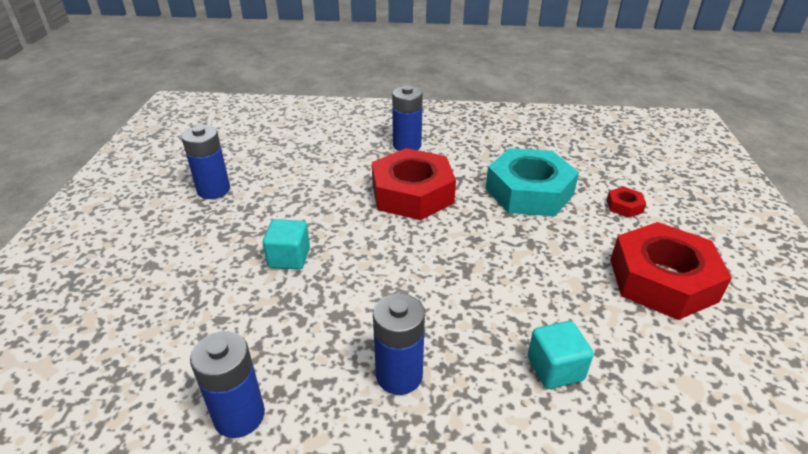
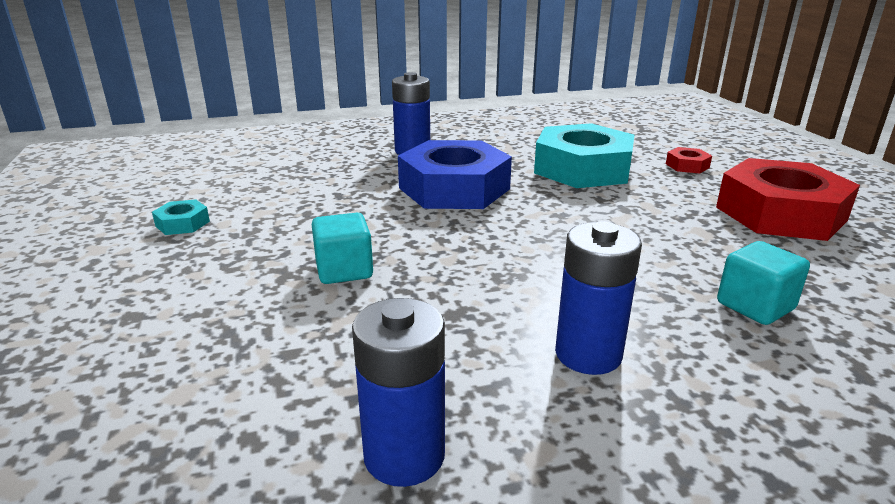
camera: 20 degrees left, 10 degrees down
(214, 190) = (182, 223): blue battery -> turquoise nut
(412, 193) = (454, 188): red nut -> blue nut

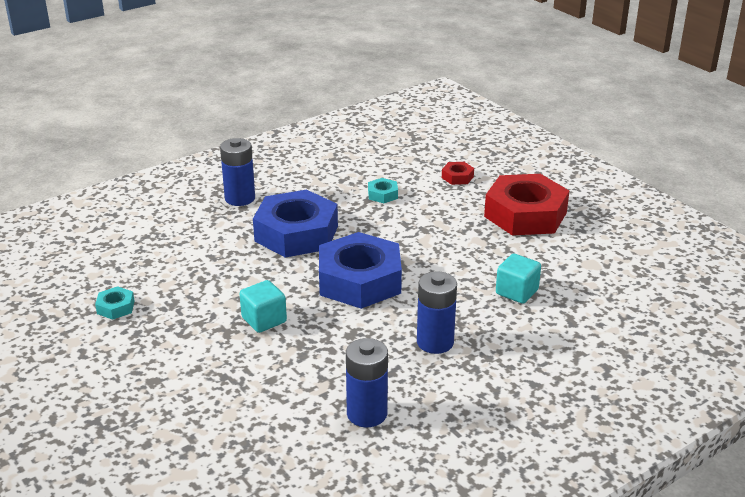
camera: 20 degrees left, 5 degrees up
(506, 248) = (359, 280): none -> blue nut
(582, 169) = (382, 194): turquoise nut -> turquoise nut, size x0.41

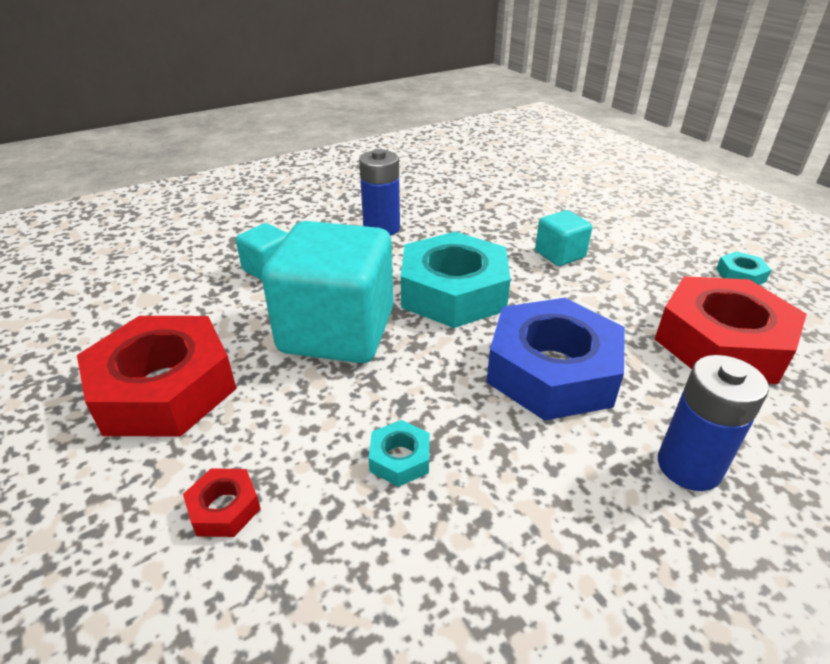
camera: 175 degrees left, 5 degrees up
(176, 254) = (721, 342): none -> red nut
(359, 280) = (453, 292): blue nut -> turquoise nut
(367, 414) = (452, 187): blue battery -> none
(438, 249) = (337, 331): none -> turquoise cube

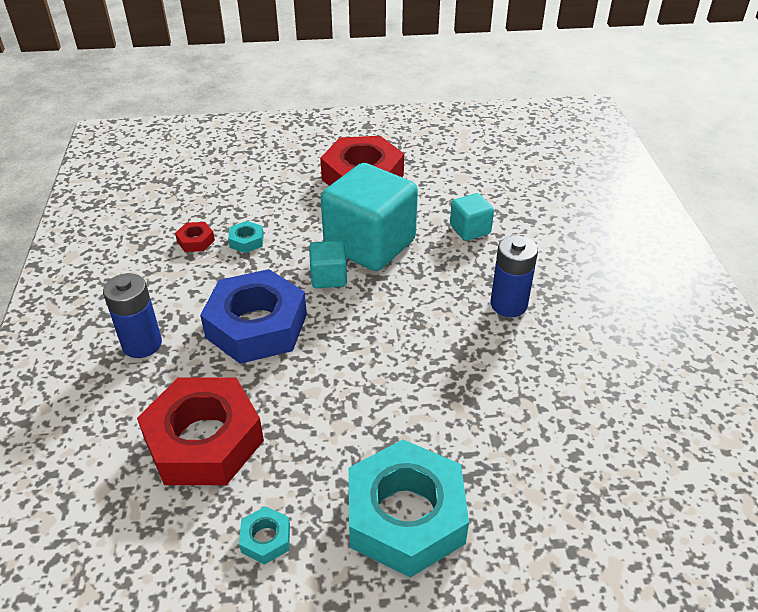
camera: 115 degrees right, 5 degrees up
(224, 508) = (266, 186): red nut -> red nut (196, 241)
(453, 292) = (378, 313): turquoise nut -> turquoise nut (406, 516)
(559, 254) = (392, 408): turquoise cube -> turquoise cube (329, 277)

